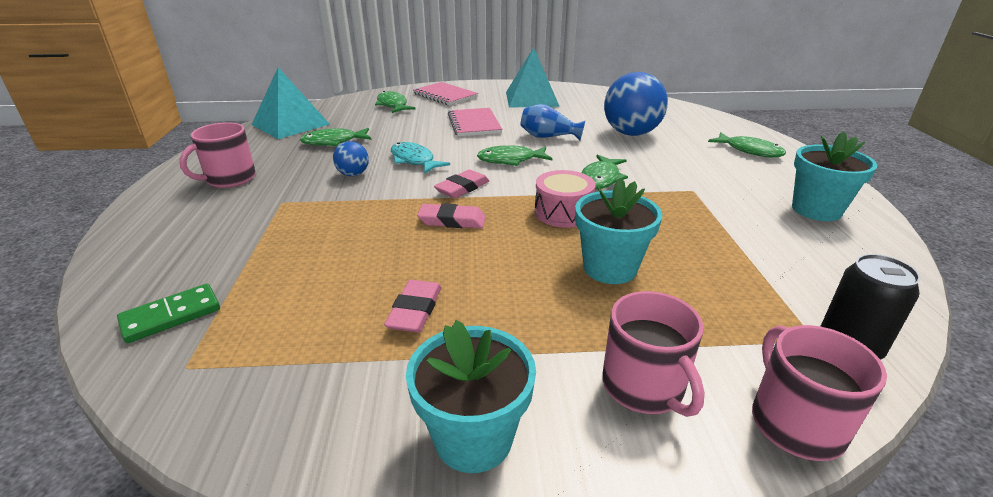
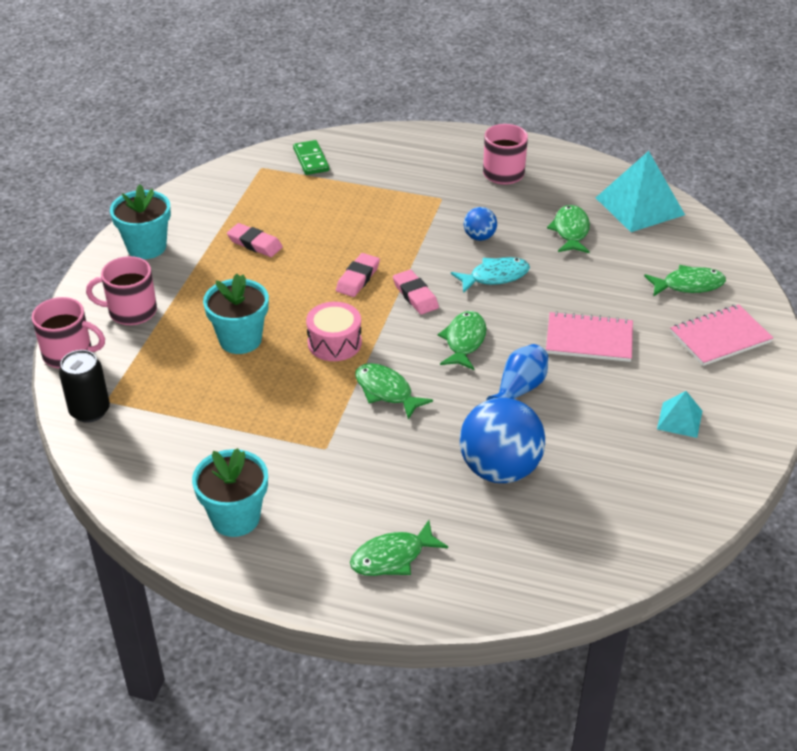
camera: 110 degrees right, 10 degrees up
(531, 99) = (679, 420): turquoise pyramid -> turquoise pyramid, size x0.51

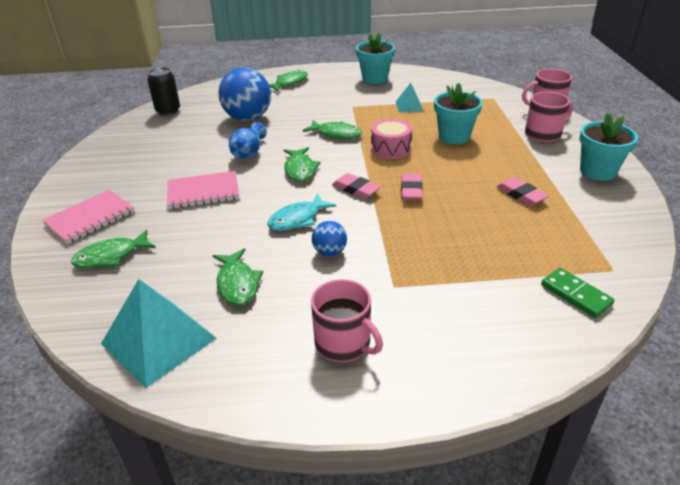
camera: 160 degrees right, 5 degrees down
(90, 411) = (495, 93): black can -> black can (168, 111)
(255, 244) = (521, 195): pink eraser -> pink eraser turned 45 degrees clockwise
(679, 420) = (133, 161): turquoise pyramid -> turquoise pyramid (409, 106)

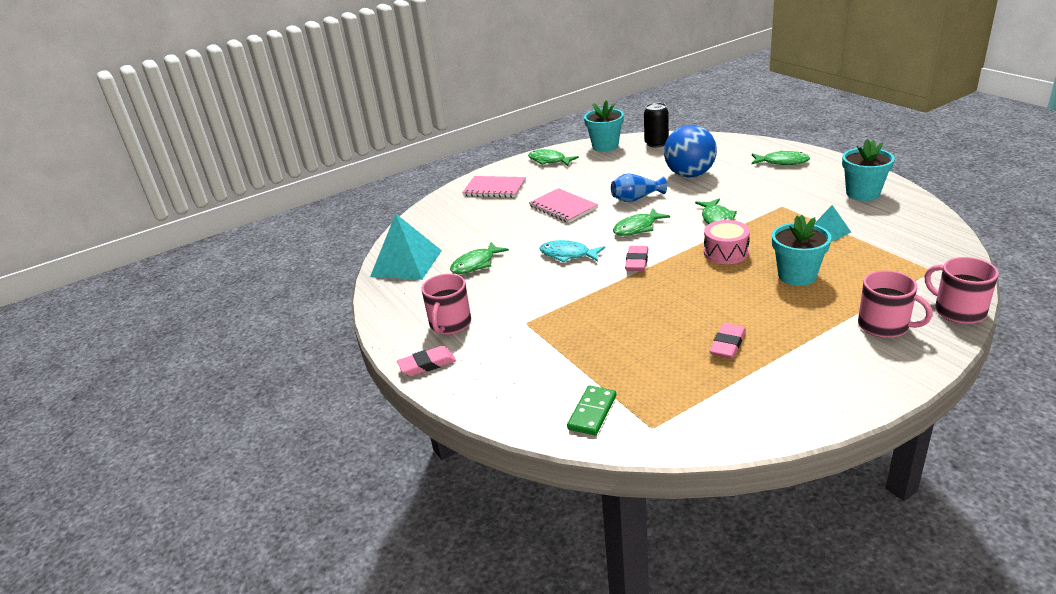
camera: 65 degrees right, 5 degrees down
(111, 256) = (464, 213): green fish -> green fish (549, 161)
(329, 252) = (541, 282): blue ball -> none
(411, 190) = (666, 286): pink eraser -> pink eraser (427, 364)
(597, 171) = (841, 381): turquoise flower pot -> turquoise flower pot (605, 146)

